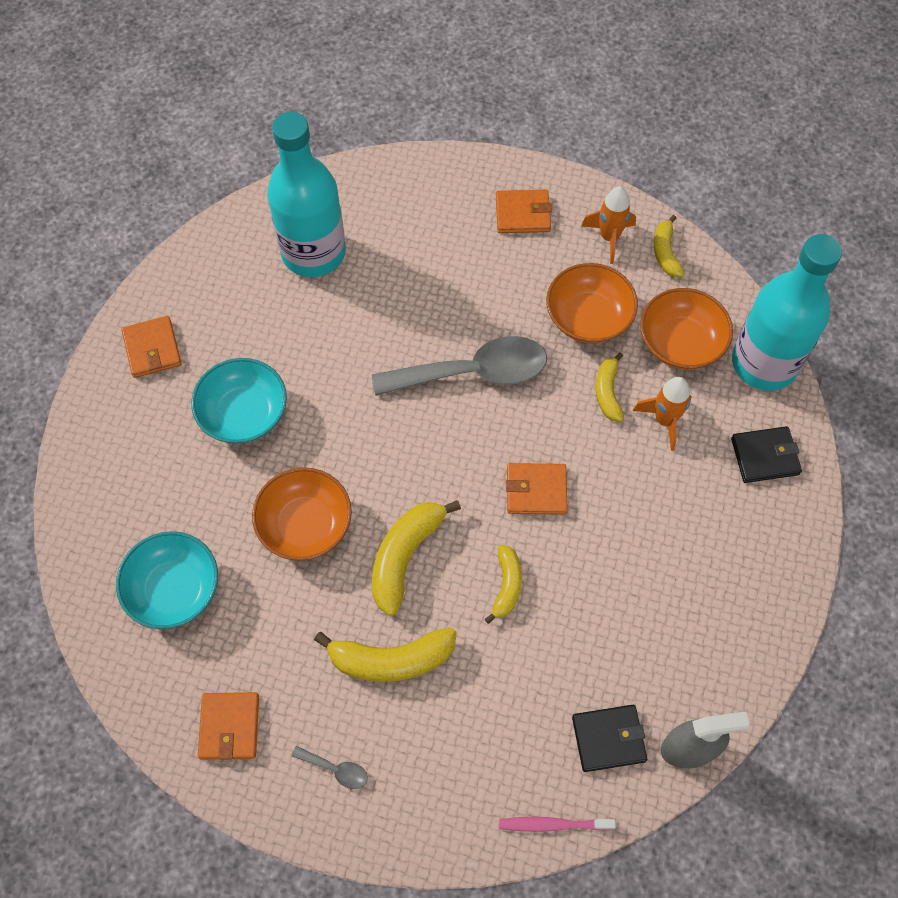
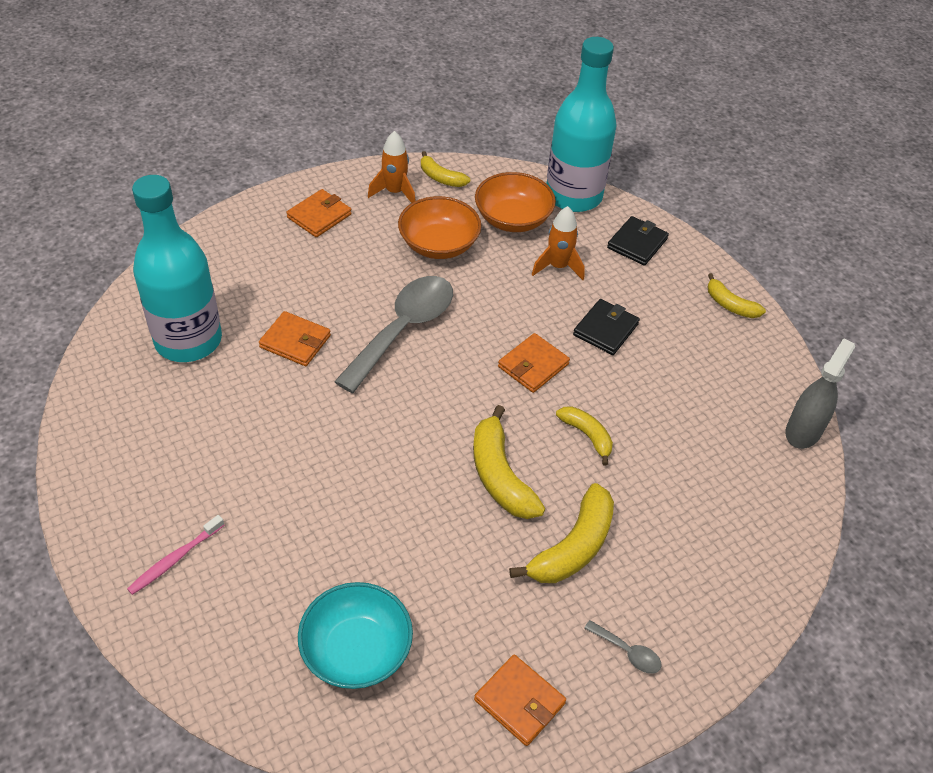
camera: 50 degrees left, 15 degrees down
(152, 349) = (125, 501): orange wallet -> orange wallet (295, 341)
(244, 413) = (263, 484): turquoise bowl -> none
(305, 525) = (404, 517): orange bowl -> none
(336, 769) = (628, 652): grey spoon -> grey spoon turned 60 degrees clockwise
(553, 824) = (793, 547): pink toothbrush -> pink toothbrush (175, 559)
(607, 392) = (504, 277): yellow banana -> yellow banana (730, 305)
(608, 739) = (757, 467): black wallet -> black wallet (605, 329)

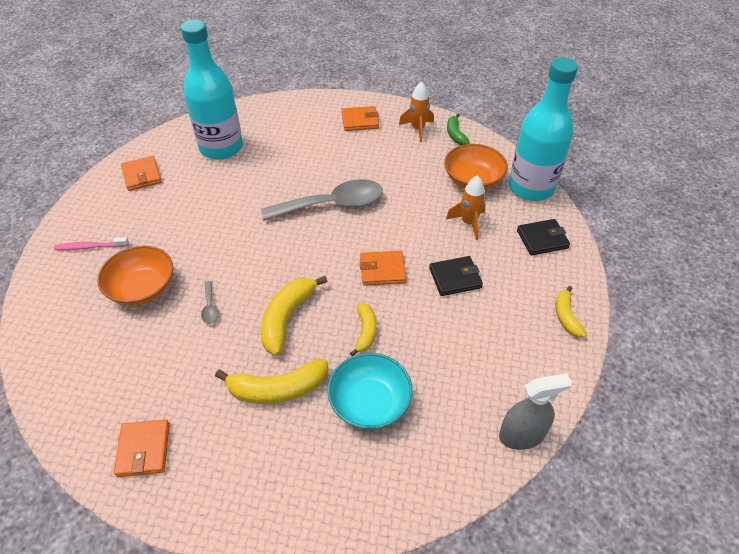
camera: 45 degrees right, 0 degrees up
(295, 341) = (269, 178): orange wallet -> orange wallet (142, 175)
(356, 650) = (106, 353): turquoise bowl -> turquoise bowl (370, 402)
(439, 244) = (409, 170): orange bowl -> orange bowl (142, 288)
(441, 178) = (455, 135): yellow banana -> green banana
(628, 652) = (232, 475): grey spoon -> grey spoon (210, 307)

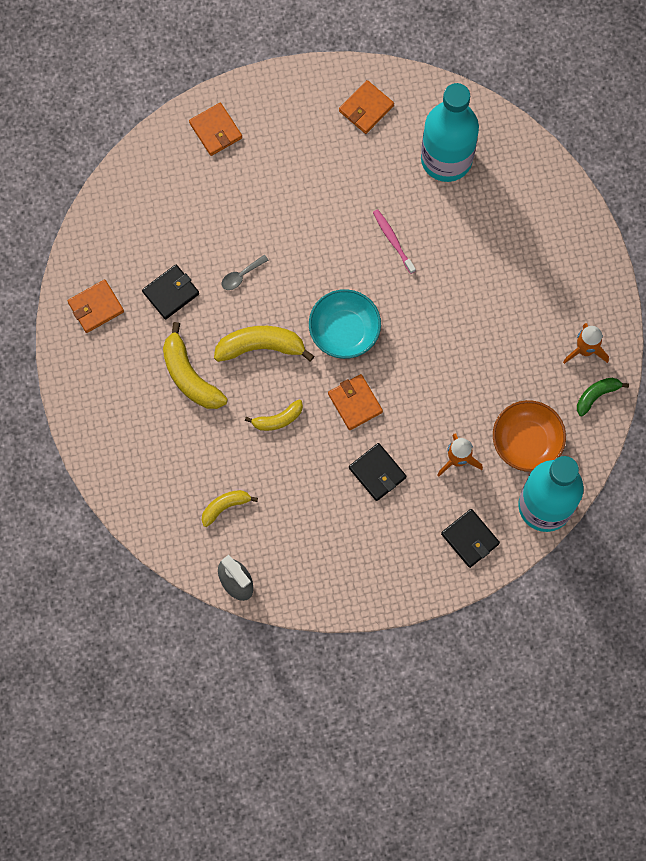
camera: 65 degrees right, 25 degrees up
(90, 247) = (255, 128): pink toothbrush -> pink toothbrush (393, 240)
(142, 288) = (233, 206): orange bowl -> none
(182, 371) = (171, 293): none -> black wallet
(332, 204) = (418, 316): grey spoon -> none
(360, 121) = (567, 280): orange wallet -> orange wallet (216, 130)
(370, 402) = (211, 454): turquoise bowl -> turquoise bowl (344, 331)
(566, 317) = (378, 587): yellow banana -> yellow banana (225, 506)

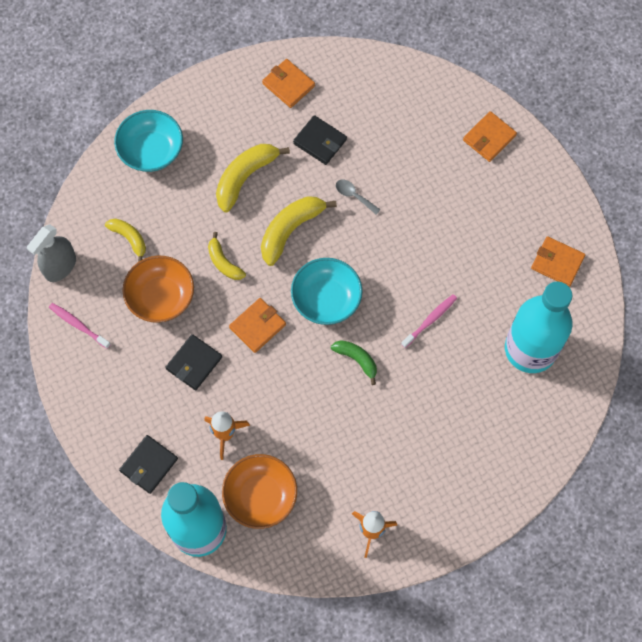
camera: 75 degrees right, 5 degrees down
(130, 463) = (151, 150): none -> turquoise bowl
(261, 346) = (290, 230): yellow banana -> yellow banana turned 120 degrees counterclockwise
(298, 489) = (161, 297): none -> orange bowl
(306, 577) = (78, 325): none -> pink toothbrush
(596, 395) = (327, 554): green banana -> green banana (357, 359)

